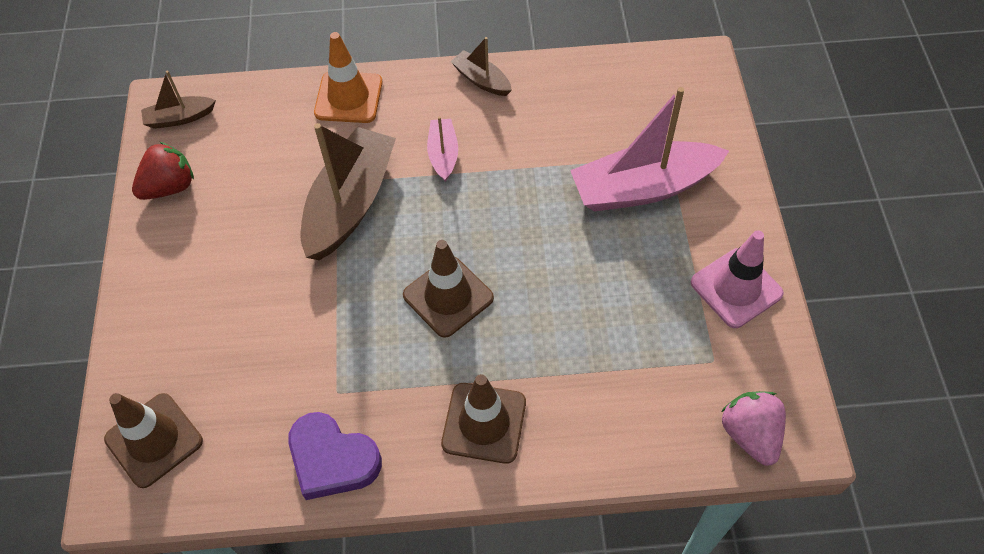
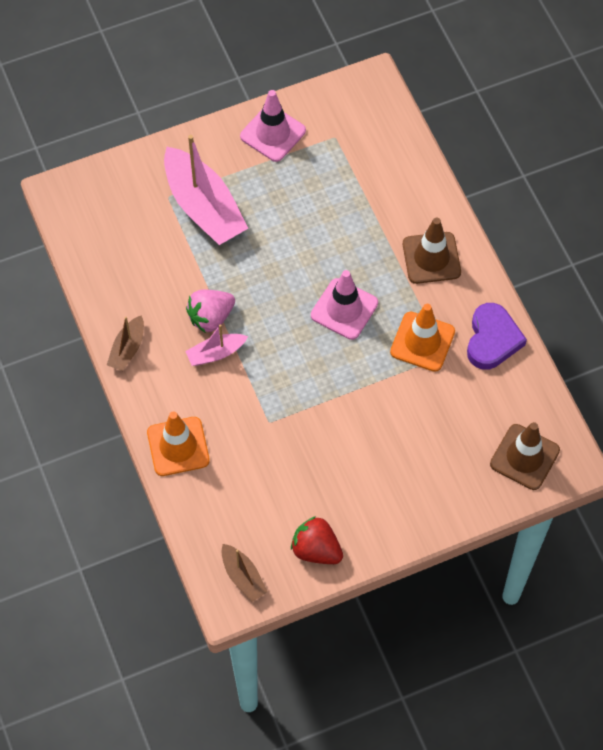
camera: 110 degrees left, 5 degrees up
(350, 204) = (286, 404): brown boat -> none
(366, 371) = (422, 342): none -> orange traffic cone
(448, 296) = (344, 309): brown traffic cone -> pink traffic cone
(750, 434) = (380, 108): pink strawberry -> pink strawberry (211, 317)

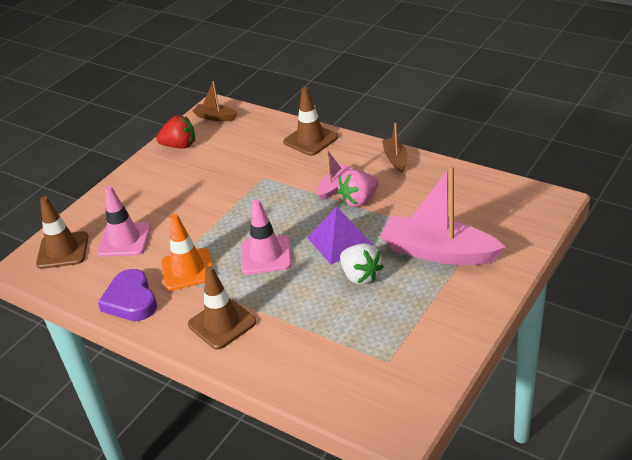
camera: 150 degrees right, 25 degrees down
(178, 446) = (310, 140): orange traffic cone -> brown traffic cone
(211, 317) = (359, 200): pink strawberry -> pink strawberry turned 150 degrees counterclockwise
(270, 278) = (340, 241): none -> purple pyramid
(273, 133) = (443, 331): pink traffic cone -> pink traffic cone (124, 240)
(286, 227) = (360, 276): none -> white strawberry

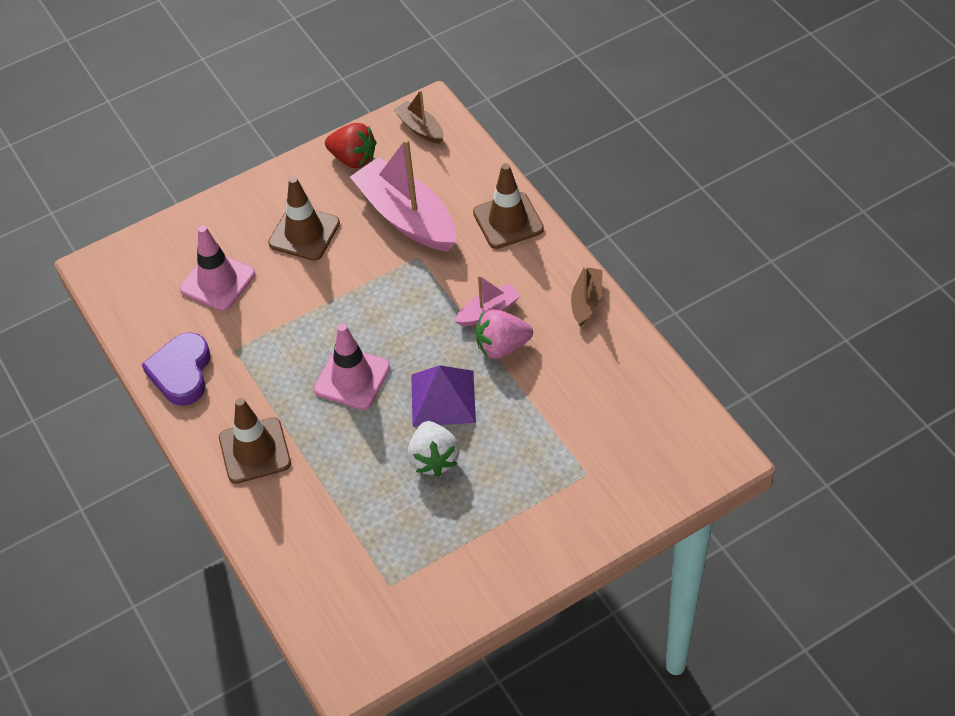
camera: 25 degrees right, 15 degrees up
(63, 250) = (147, 265): brown traffic cone -> brown traffic cone (304, 233)
(188, 269) = (260, 358): orange traffic cone -> none
(439, 252) = (539, 468): pink boat -> pink boat (407, 217)

